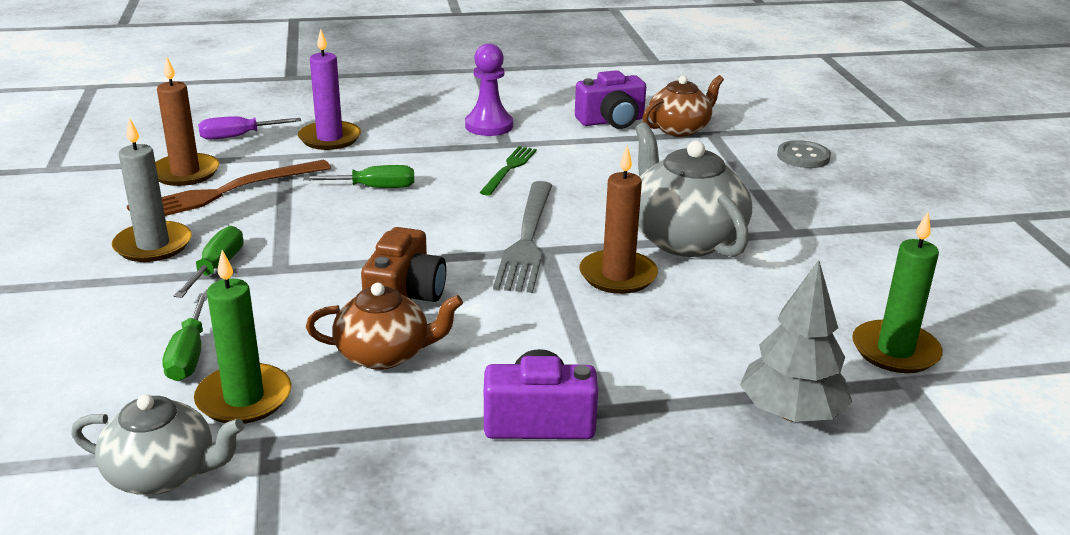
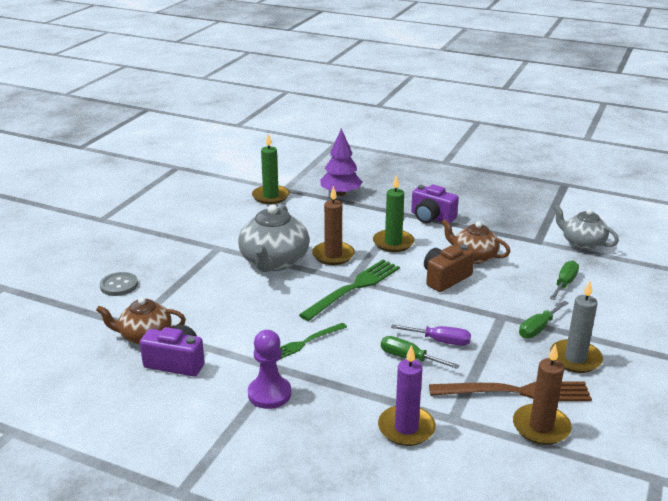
camera: 145 degrees left, 0 degrees up
(238, 136) = (483, 463): purple screwdriver -> purple screwdriver (440, 341)
(244, 398) = (543, 258): green candle -> green candle (393, 243)
(527, 239) = (353, 288): grey fork -> green fork
(791, 414) = (341, 193): grey tree -> purple tree

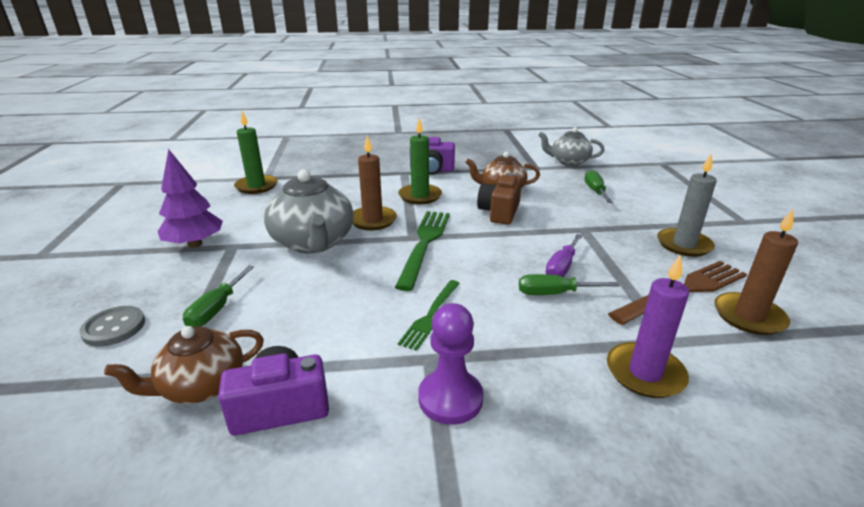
camera: 30 degrees left, 0 degrees up
(341, 193) = (329, 170): purple tree -> purple tree (195, 244)
(440, 341) = (562, 267): purple screwdriver -> purple screwdriver turned 135 degrees clockwise
(538, 328) = (624, 230): green screwdriver -> green screwdriver (217, 309)

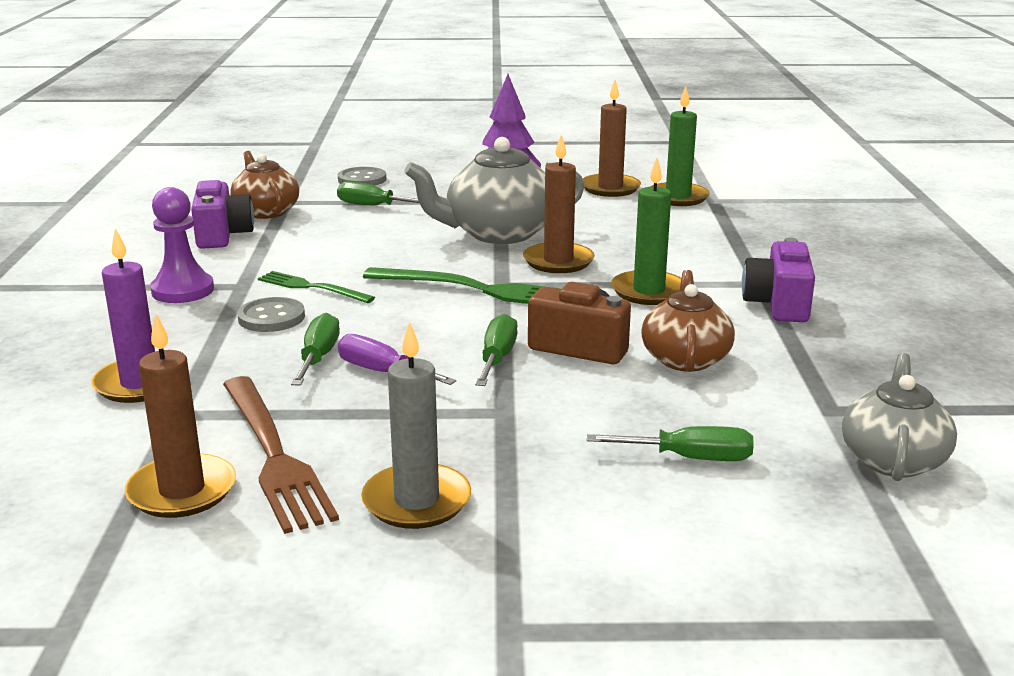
camera: 95 degrees right, 5 degrees down
(224, 206) = (610, 188): none -> brown candle
(497, 326) = (271, 317): none -> grey button
(524, 233) = (497, 358): none -> green screwdriver

